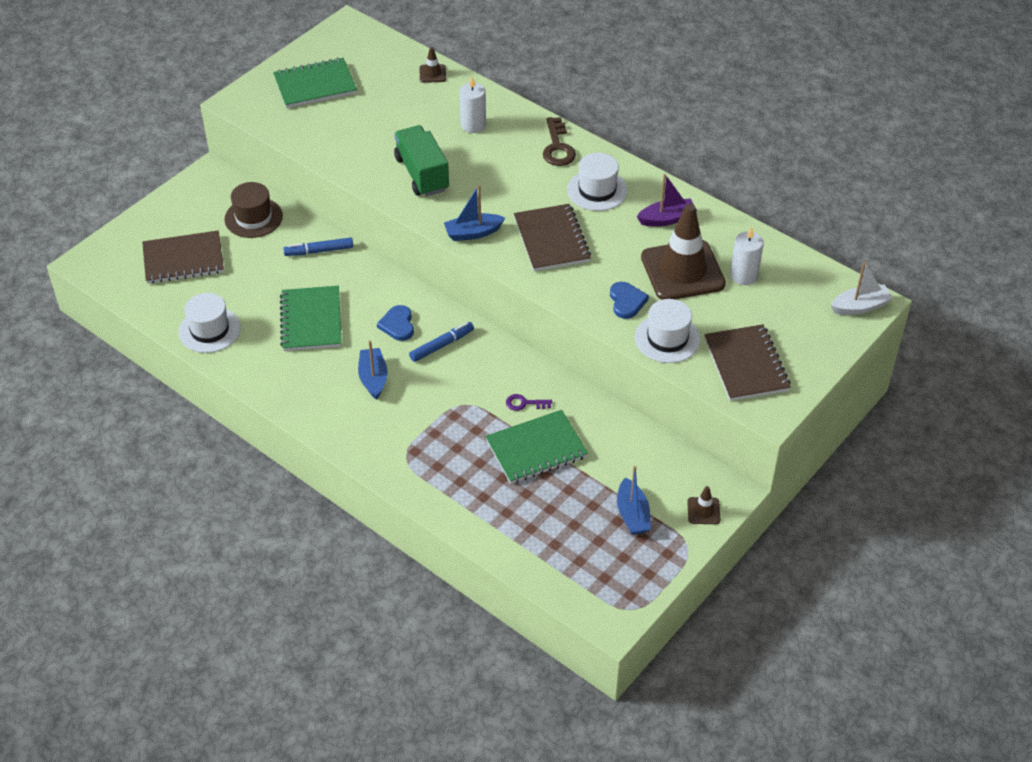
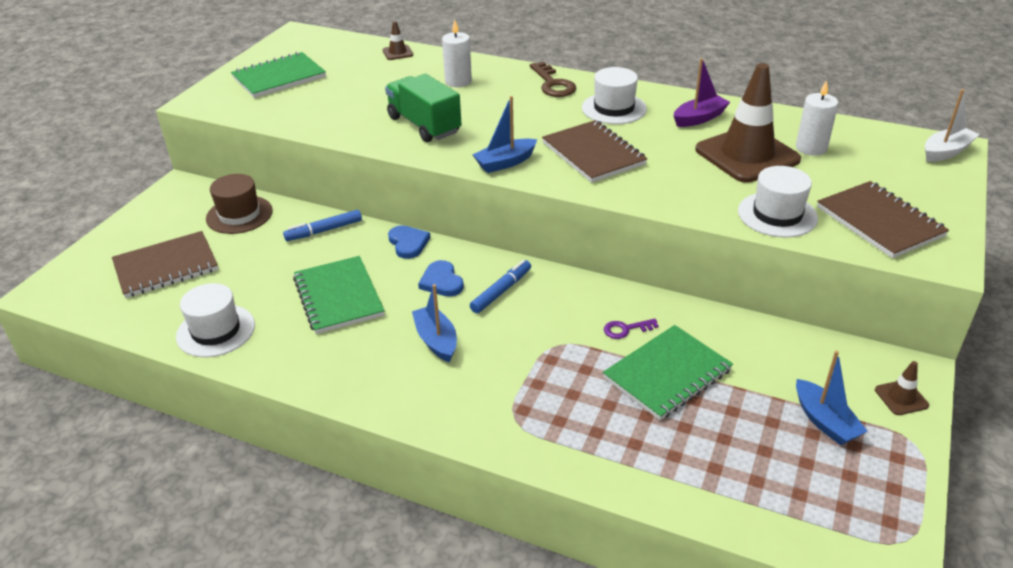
camera: 15 degrees left, 10 degrees down
(627, 301) = (709, 190): blue heart -> blue heart (408, 243)

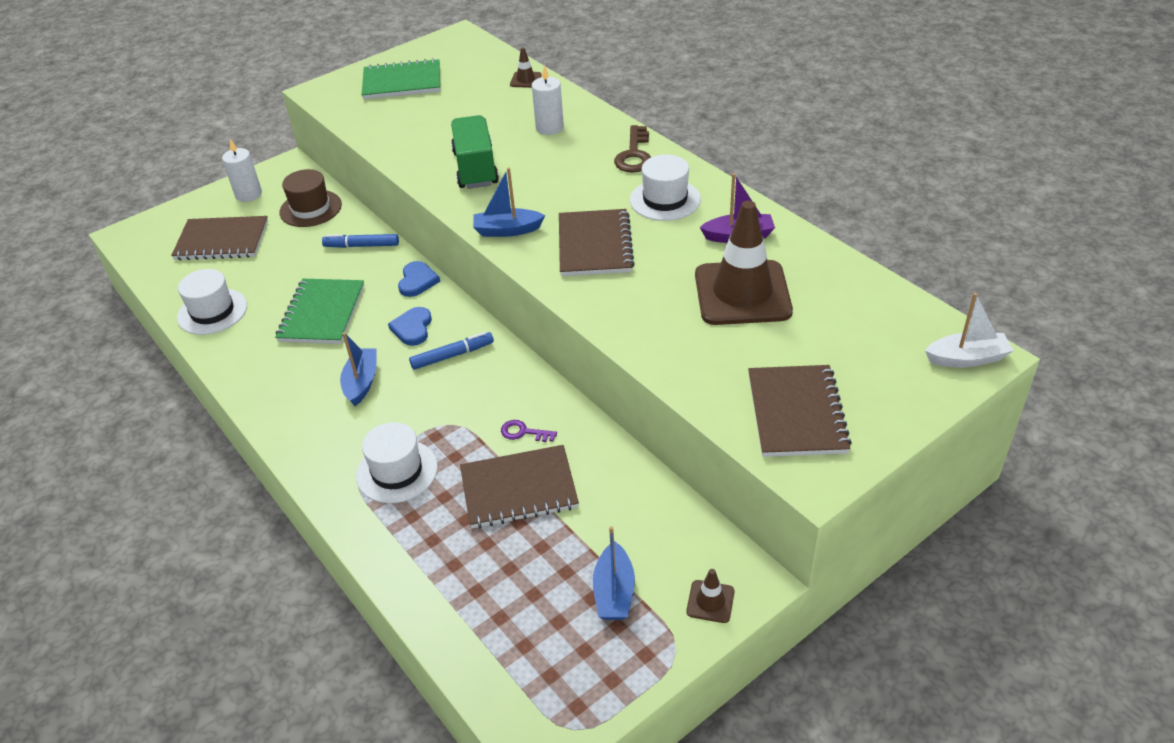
camera: 30 degrees right, 5 degrees up
(667, 374) = (519, 489): green notebook -> brown notebook
(777, 214) = (701, 369): white hat -> white hat (397, 471)
(811, 148) = (818, 306): white candle -> white candle (248, 194)

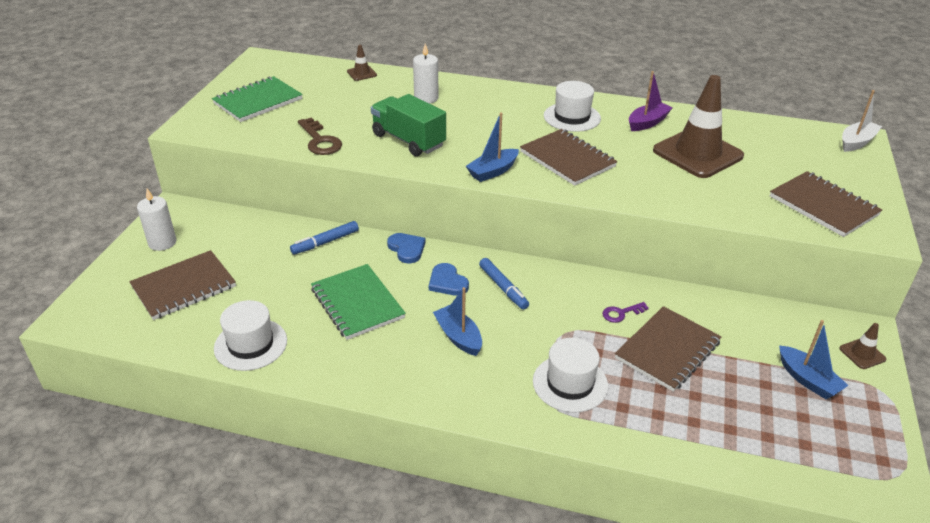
camera: 40 degrees left, 5 degrees down
(310, 208) = (240, 232): brown hat -> none
(452, 355) = (503, 287): blue marker -> blue marker turned 120 degrees clockwise
(634, 155) = (511, 97): brown key -> brown key (320, 141)

